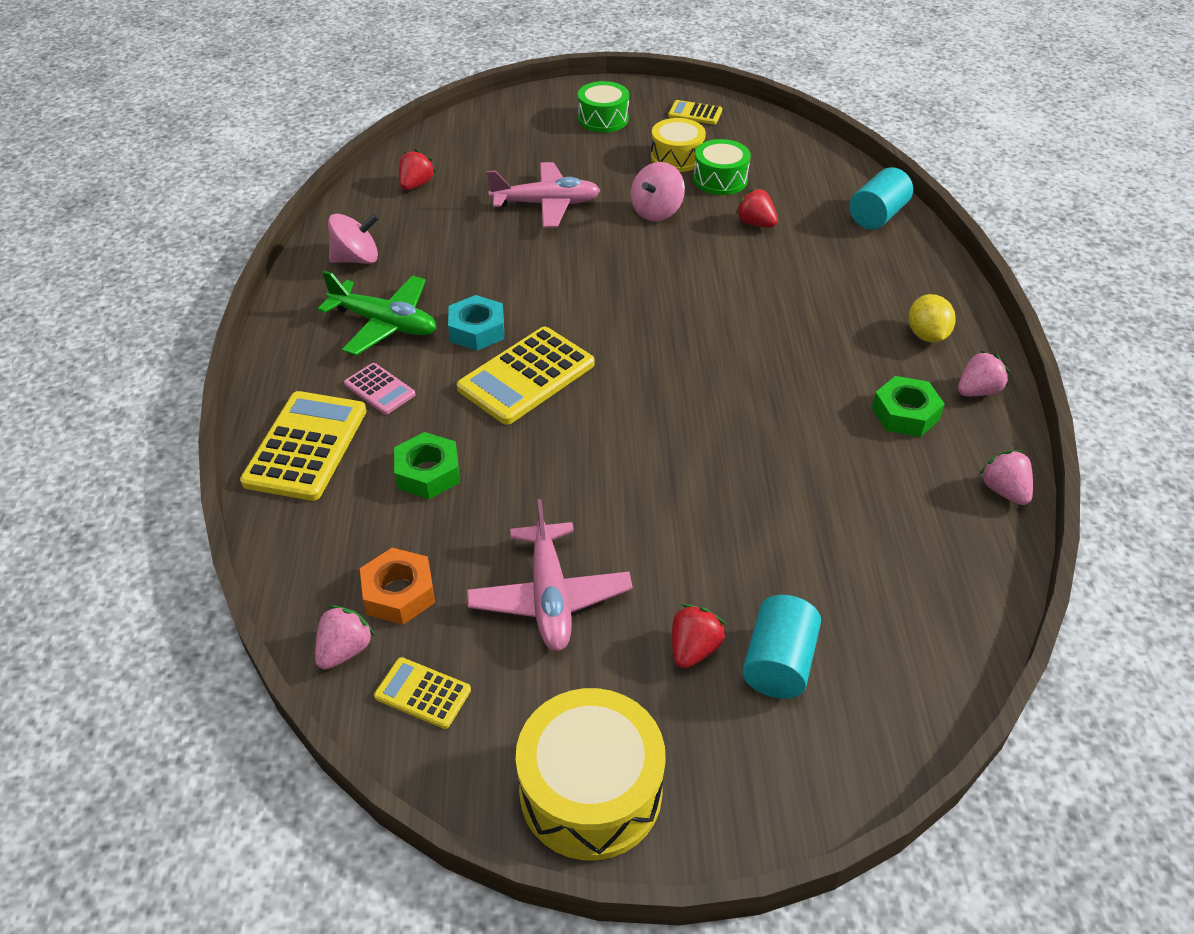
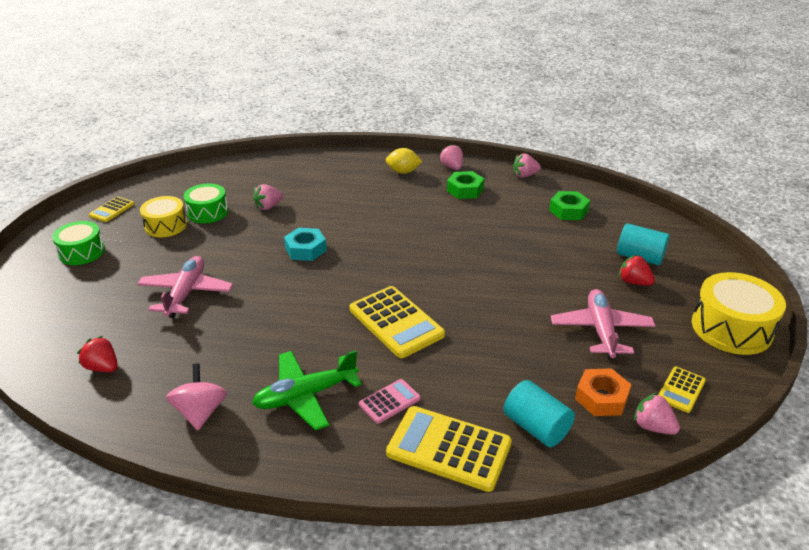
camera: 80 degrees left, 10 degrees down
(385, 324) = (305, 396): green plane -> green plane turned 150 degrees counterclockwise
(428, 473) = (488, 378): green nut -> green nut (568, 211)
(477, 330) = (334, 343): turquoise nut -> turquoise nut (305, 249)
(549, 597) = (601, 330): pink plane -> pink plane turned 90 degrees counterclockwise
(656, 211) = (229, 243): pink spinning top -> none
(755, 223) = (268, 207): red strawberry -> pink strawberry
(877, 216) = (285, 165): turquoise cylinder -> turquoise cylinder (536, 427)

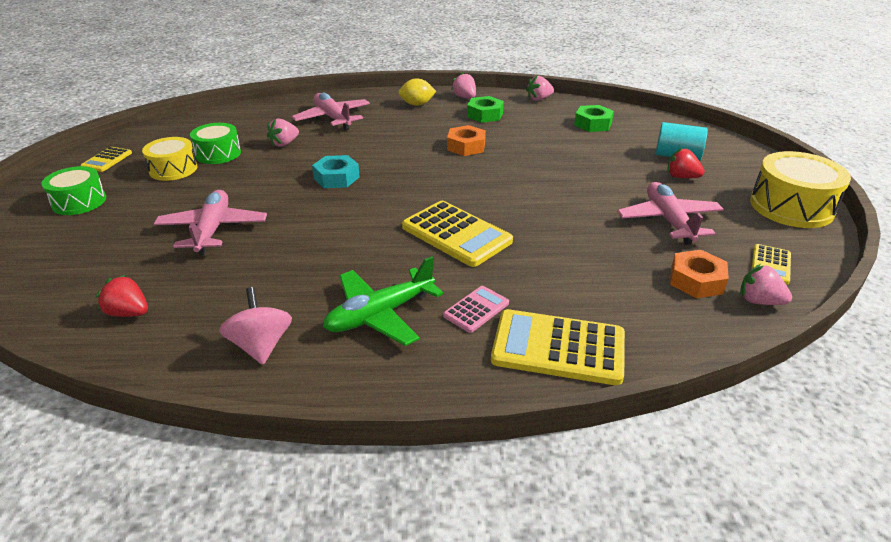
camera: 10 degrees left, 0 degrees up
(319, 181) = (333, 118): none -> pink plane
(435, 226) = (466, 146): none -> orange nut
(536, 427) = (642, 316): turquoise cylinder -> none

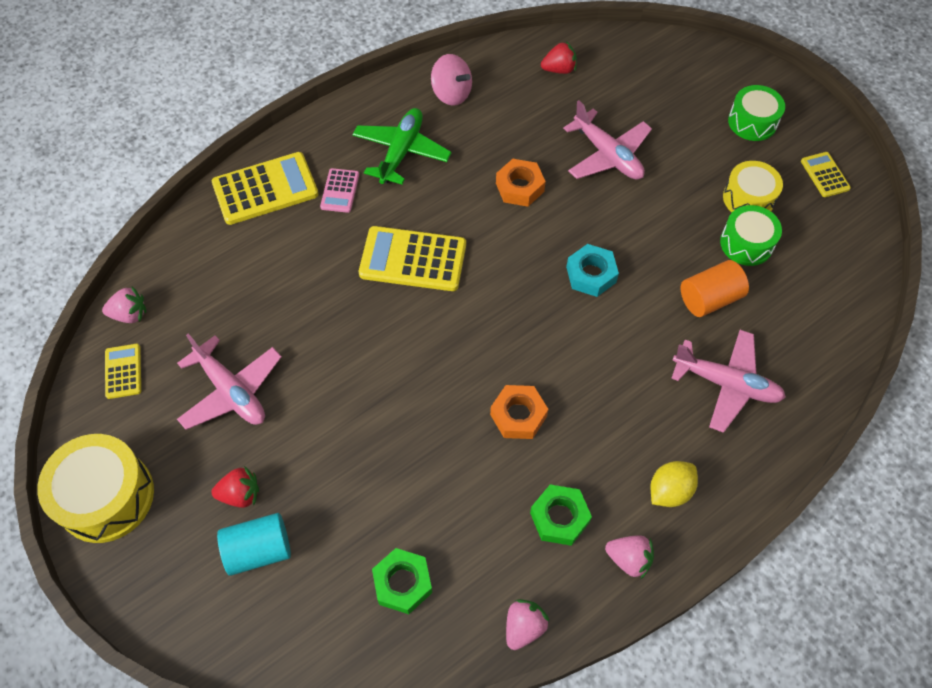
camera: 145 degrees right, 25 degrees up
(284, 144) = (709, 299): pink strawberry -> orange cylinder
(696, 281) = (185, 312): orange nut -> orange nut (519, 187)

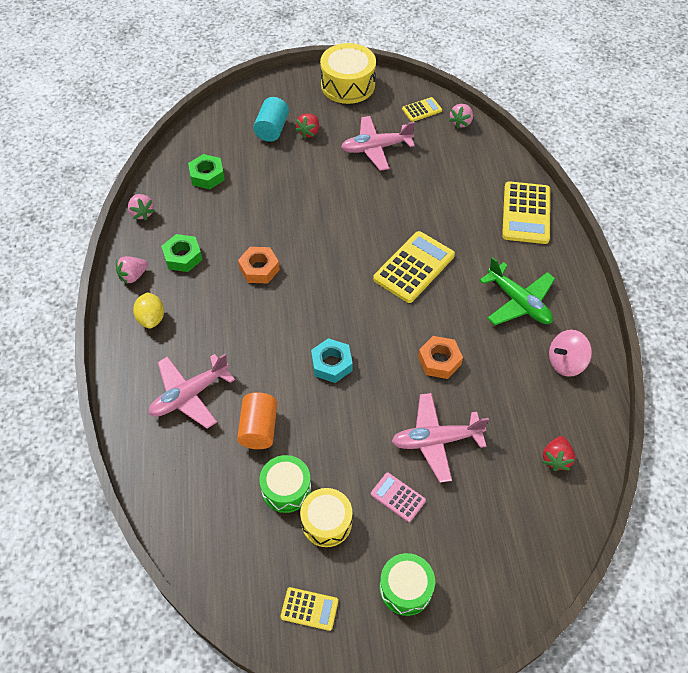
camera: 120 degrees right, 5 degrees down
(123, 371) = (422, 110): yellow calculator -> yellow calculator turned 45 degrees counterclockwise
(340, 191) = (500, 252): pink calculator -> pink calculator (398, 497)

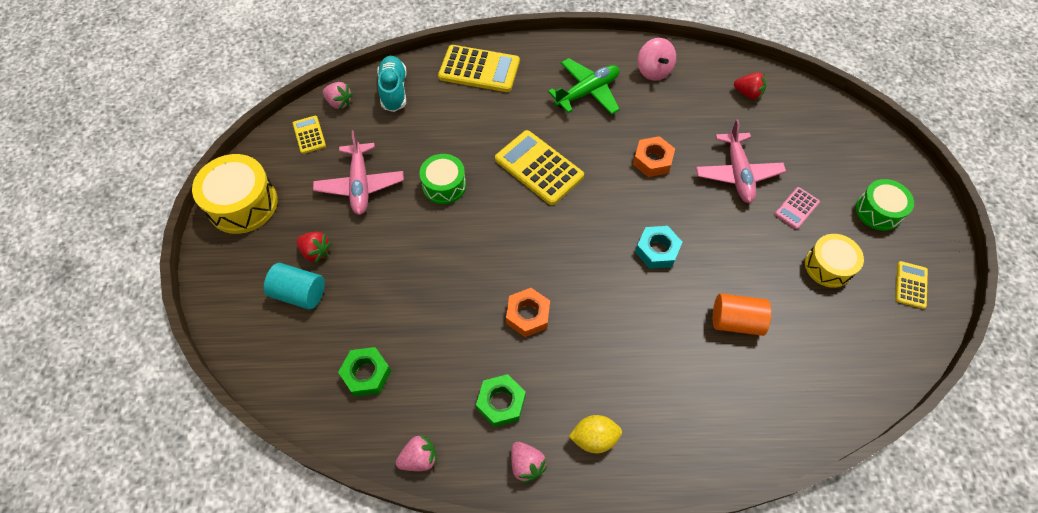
camera: 85 degrees left, 5 degrees up
(190, 395) = (699, 391): pink plane -> none
(286, 489) = (799, 298): green drum -> green drum (444, 185)
(483, 155) = (394, 90): none -> turquoise shoe

